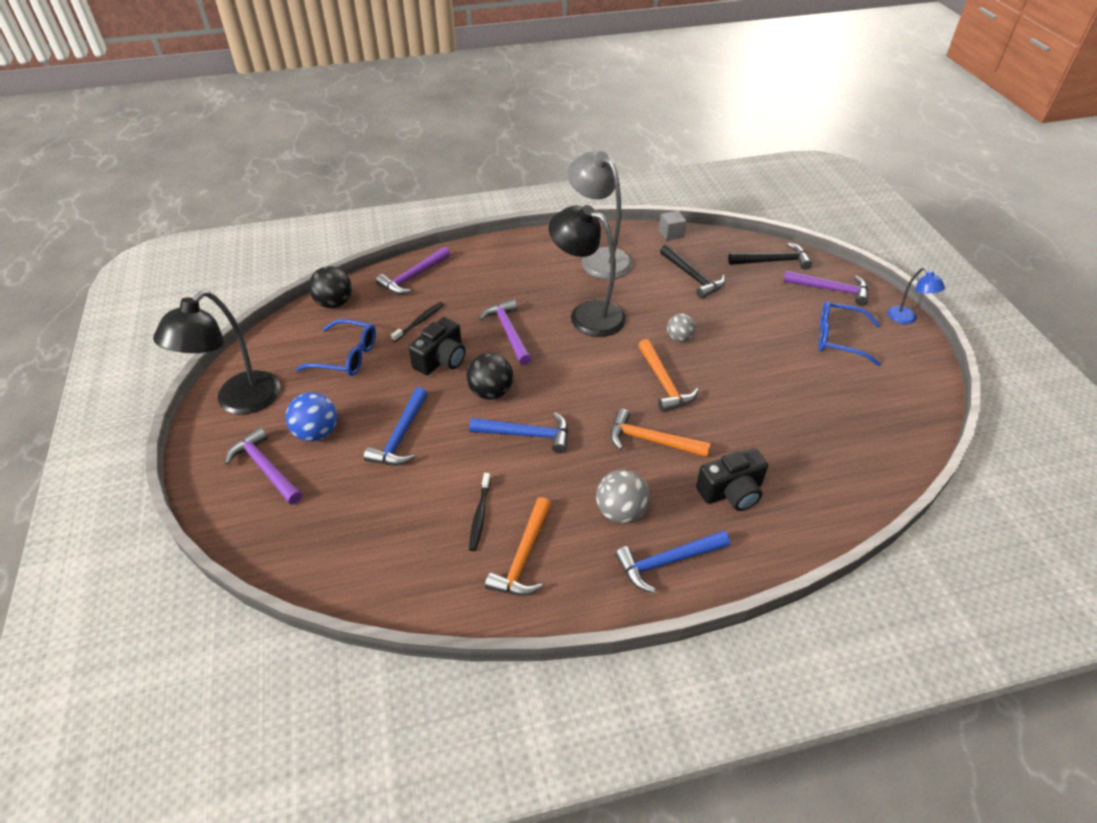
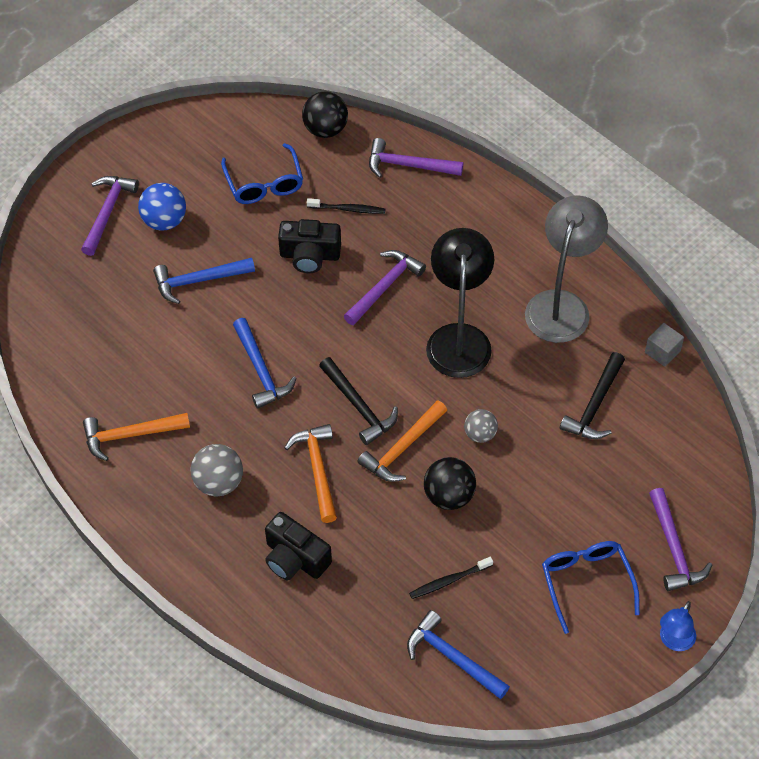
camera: 60 degrees right, 10 degrees up
(239, 401) = (162, 146): black lamp -> none
(479, 515) = (152, 383): black toothbrush -> black toothbrush (449, 581)
(491, 392) = (294, 316): black ball -> black ball (449, 496)
(667, 561) = (186, 539): blue hammer -> blue hammer (452, 657)
(773, 261) = (686, 473): black hammer -> black hammer (359, 407)

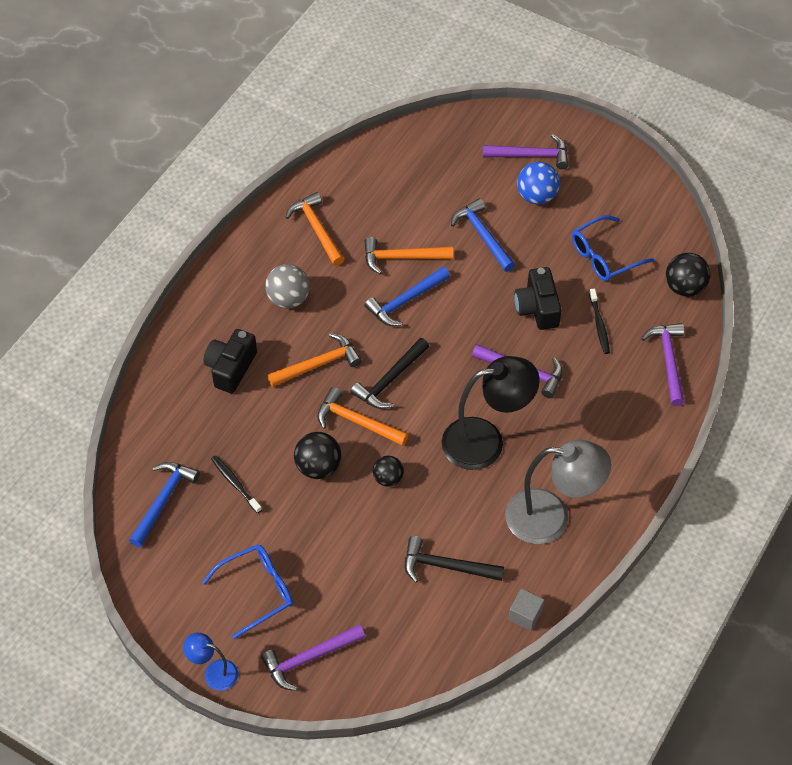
camera: 75 degrees right, 0 degrees up
(201, 361) = (402, 257): none -> orange hammer
(480, 434) = (388, 478): grey ball -> black ball

